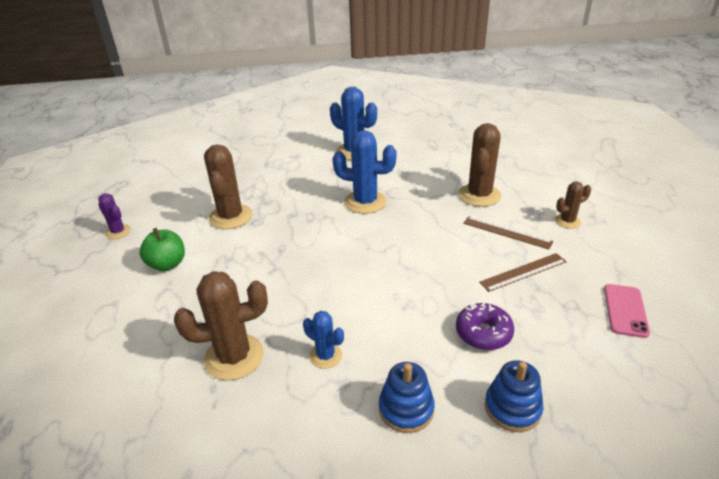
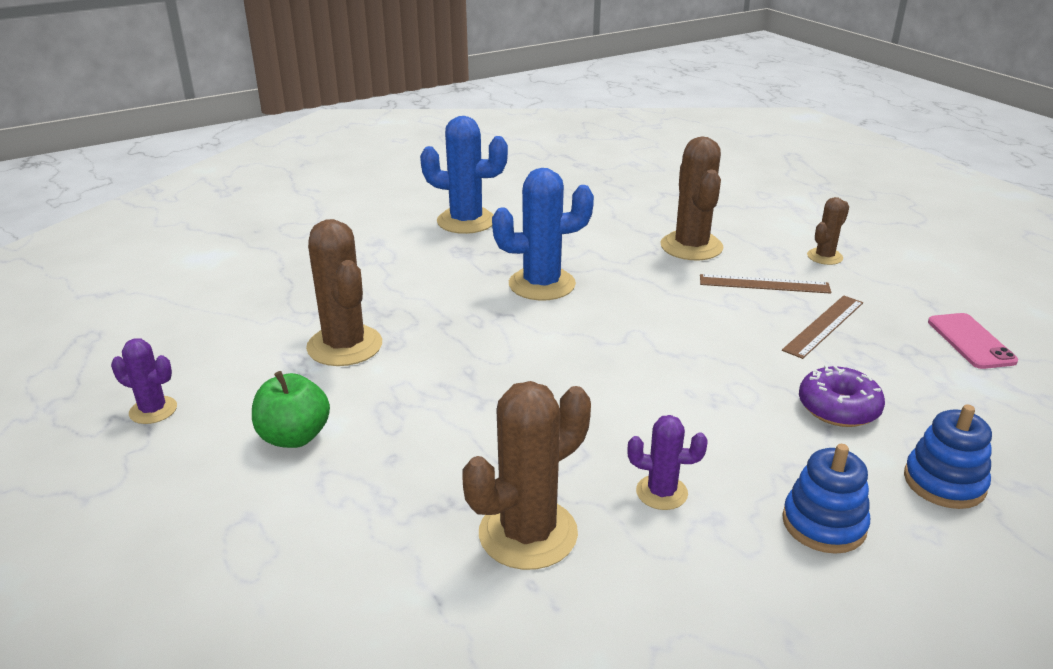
camera: 25 degrees left, 5 degrees down
(325, 356) = (661, 492): blue cactus -> purple cactus

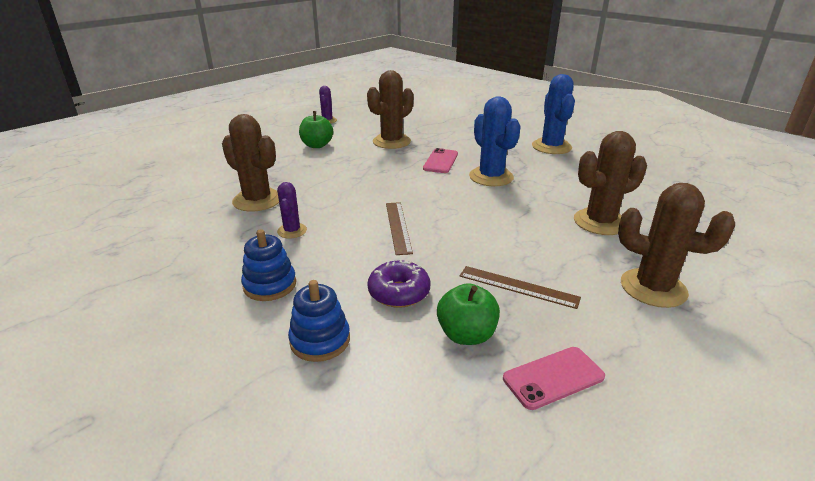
camera: 75 degrees right, 0 degrees up
(463, 313) = (440, 161): none -> pink phone
(764, 284) = (566, 257): brown ruler -> brown ruler (398, 227)
(824, 257) = (653, 288): brown cactus -> brown cactus, size x1.82
(915, 375) = (466, 335): none -> green apple

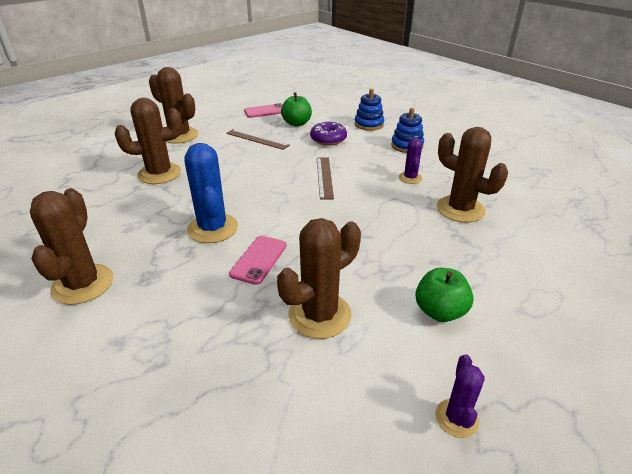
camera: 175 degrees left, 5 degrees up
(551, 147) = (83, 284): blue cactus -> brown cactus

